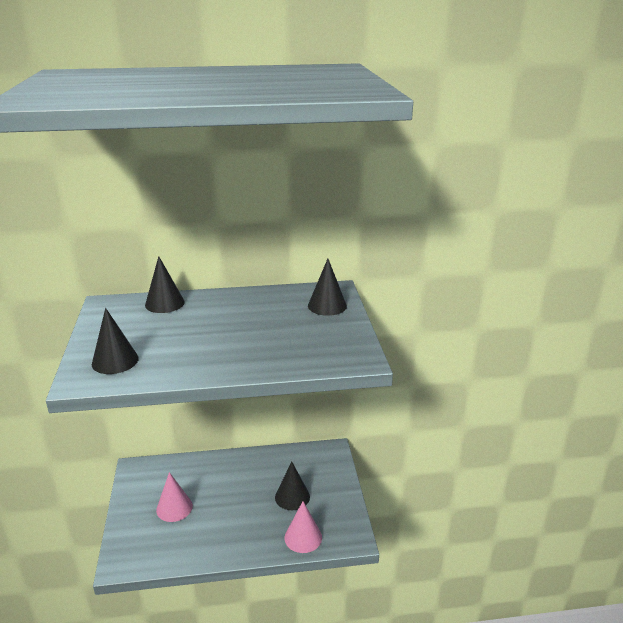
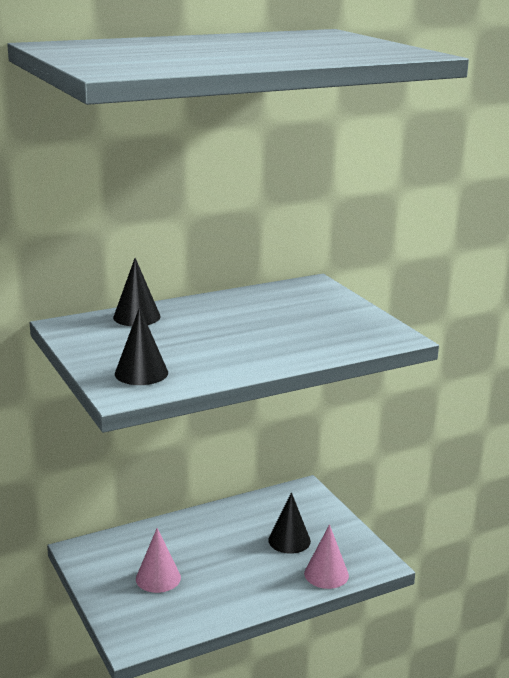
camera: 20 degrees left, 5 degrees down
(327, 306) = (320, 298): black cone -> none

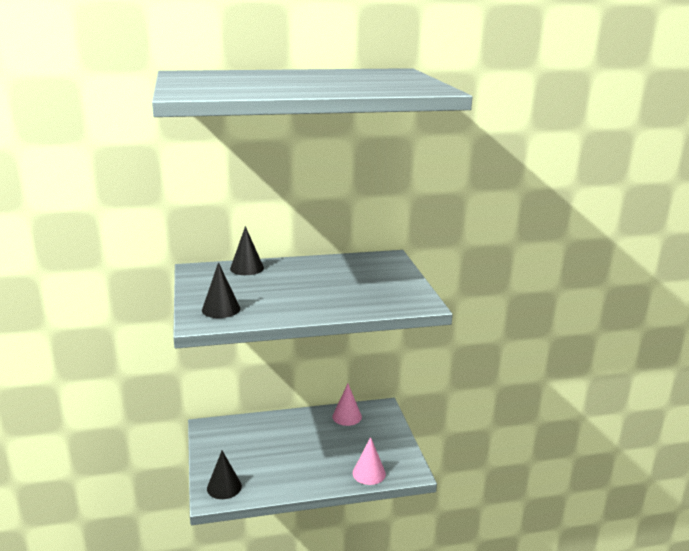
camera: 15 degrees right, 0 degrees up
(158, 578) = (249, 455): pink cone -> pink cone (347, 416)
(289, 540) = (354, 443): black cone -> black cone (224, 487)

